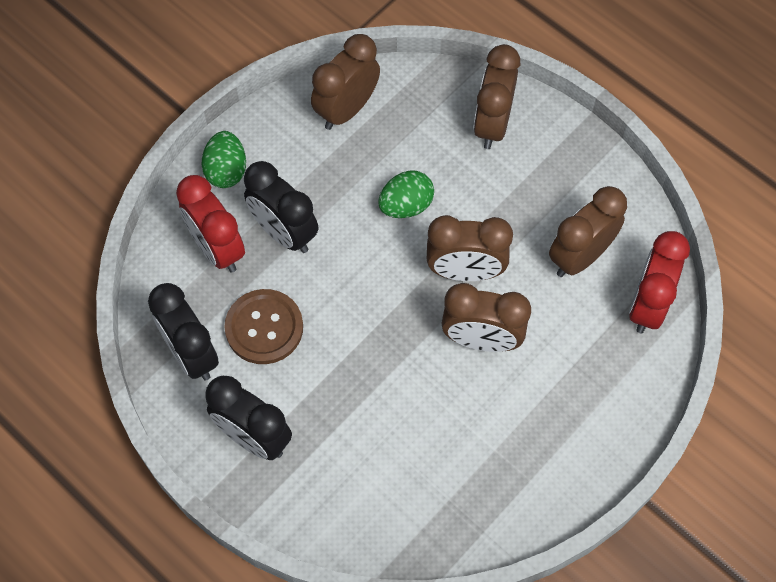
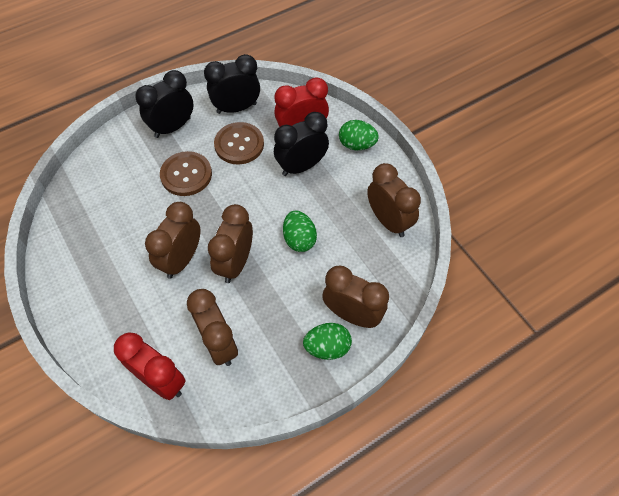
camera: 105 degrees right, 5 degrees down
(340, 384) = (186, 175): none -> brown button
(542, 141) = (327, 347): none -> green egg

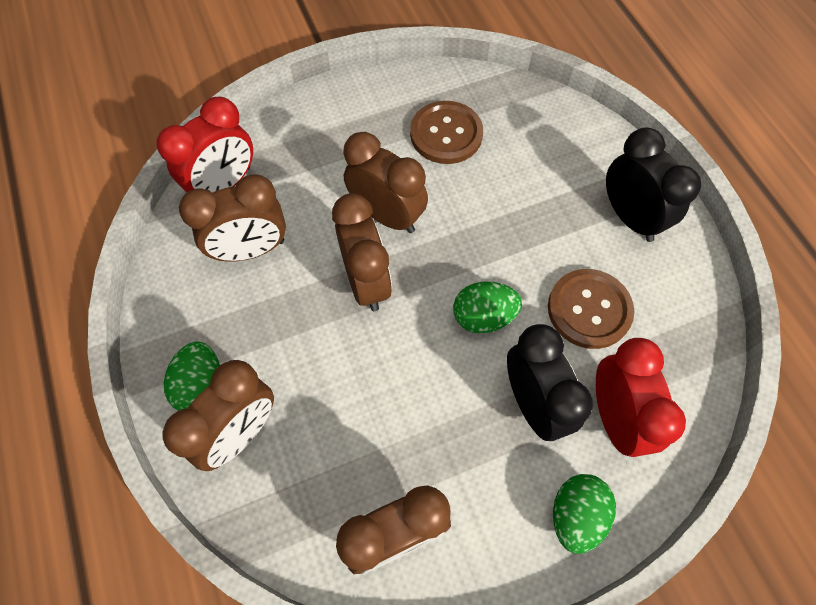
camera: 100 degrees right, 5 degrees up
(186, 175) = (533, 230): brown button -> brown button (446, 134)
(235, 263) = (366, 281): brown clock -> brown clock turned 45 degrees clockwise
(236, 108) = (671, 314): black clock -> none
(299, 239) = (388, 376): green egg -> green egg (483, 317)

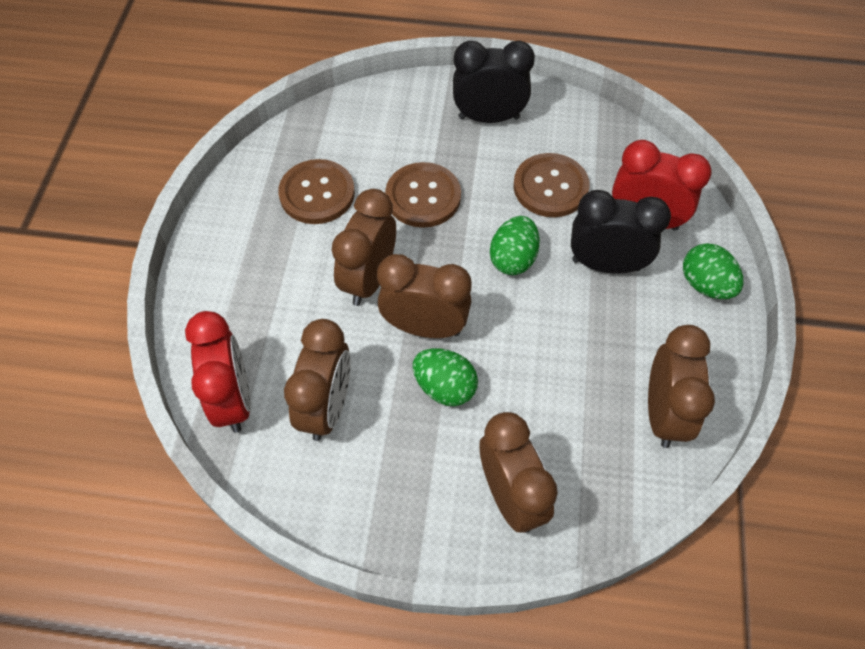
camera: 60 degrees left, 5 degrees down
(201, 385) = (445, 511): green egg -> green egg (444, 387)
(387, 215) = (369, 279): brown clock -> brown clock turned 45 degrees counterclockwise
(499, 211) = (423, 196): none -> brown button

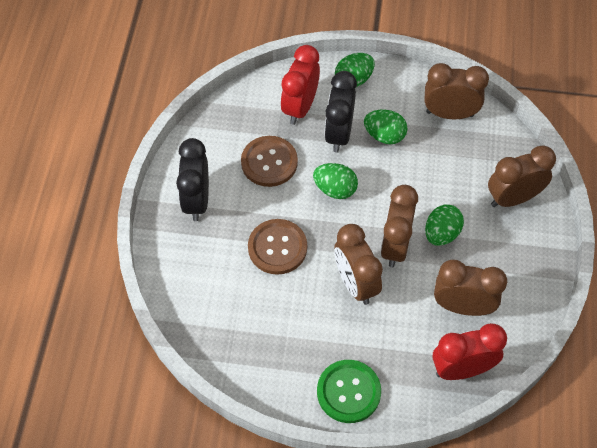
camera: 90 degrees left, 0 degrees up
(220, 268) = (348, 392): none -> green button
(317, 193) = (273, 325): brown button -> none
(369, 279) = (355, 283): brown clock -> brown clock turned 45 degrees clockwise
(609, 321) = (384, 136): none -> green egg

